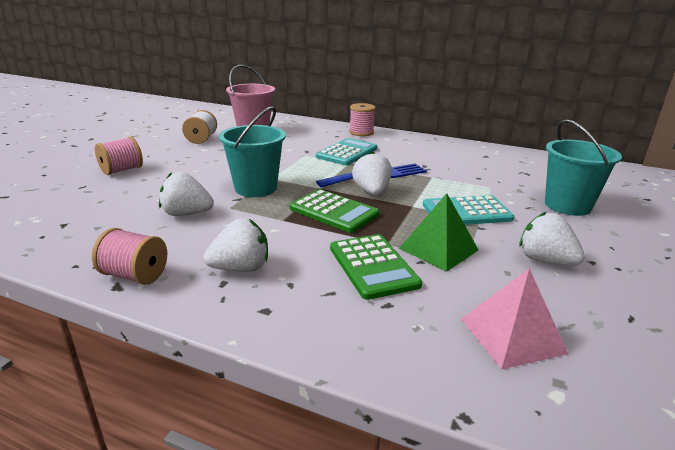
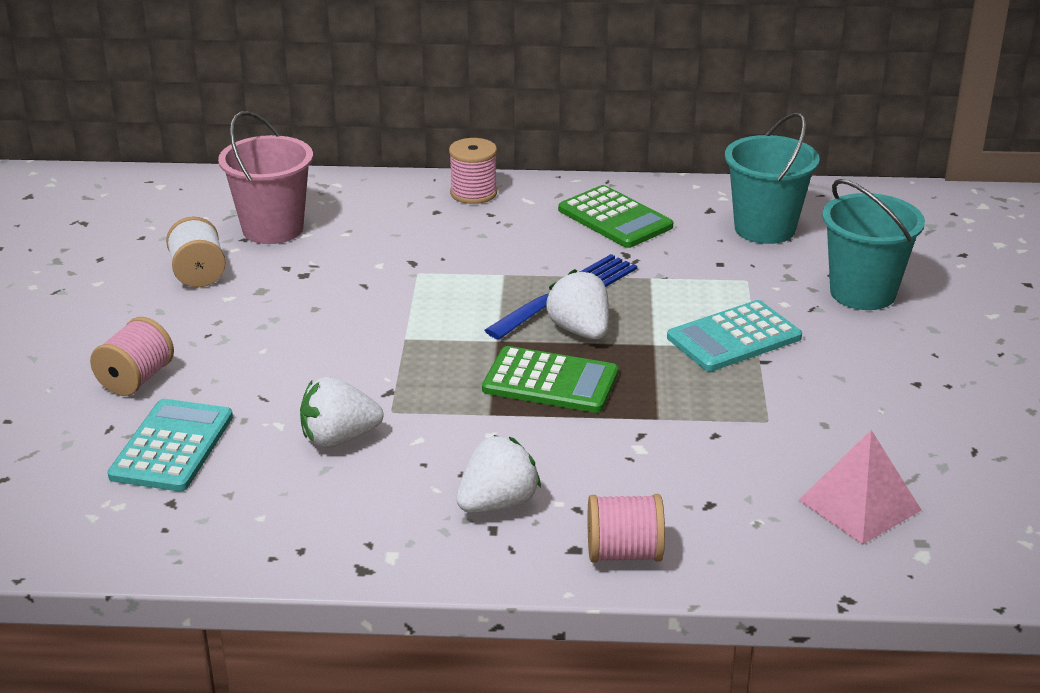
camera: 20 degrees left, 5 degrees up
(135, 275) = (370, 549): pink spool -> pink spool (624, 553)
(256, 188) = (398, 365): turquoise bucket -> turquoise bucket (764, 228)
(347, 153) = (484, 252): turquoise calculator -> turquoise calculator (172, 446)
(373, 266) = (661, 457): green calculator -> green calculator (615, 218)
(438, 249) = (727, 410): green pyramid -> none
(545, 260) = (862, 395): white strawberry -> none

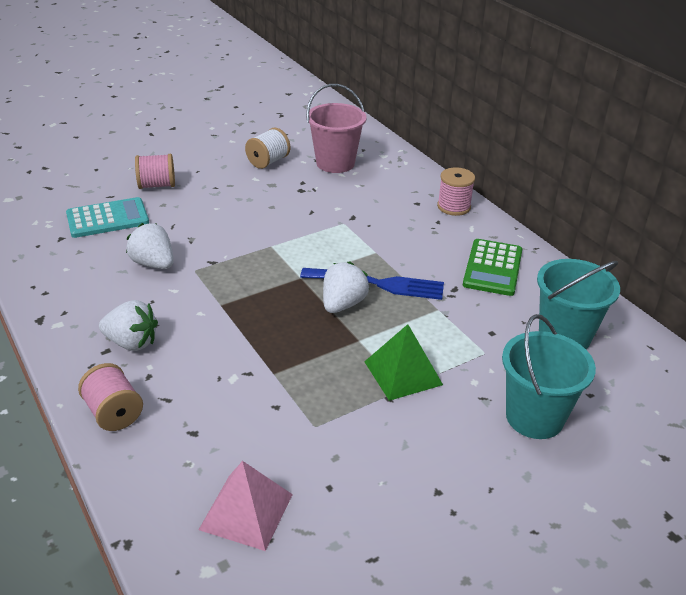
camera: 55 degrees right, 5 degrees up
(550, 382) = (274, 314): green calculator -> none
(734, 337) = (403, 373): turquoise calculator -> green pyramid

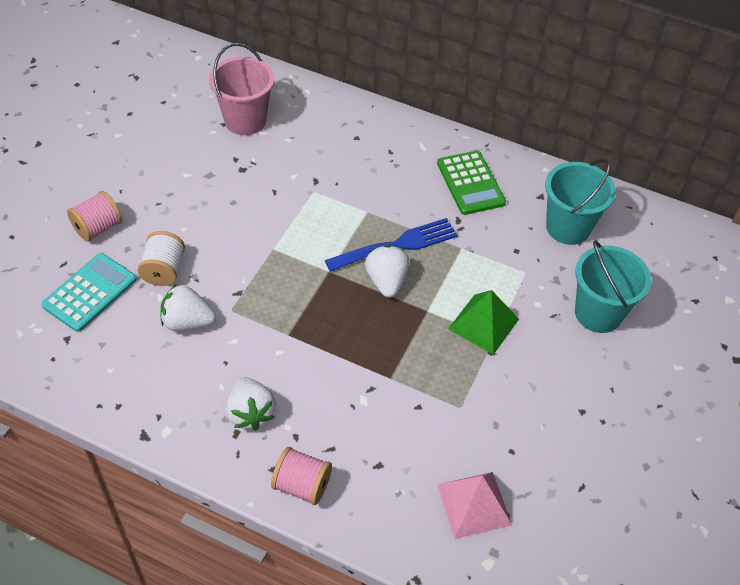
camera: 35 degrees left, 15 degrees up
(132, 342) = (250, 413): white strawberry -> white strawberry turned 90 degrees clockwise
(268, 161) = (180, 147): white spool -> white spool (164, 270)
(454, 207) = (390, 128): pink spool -> none

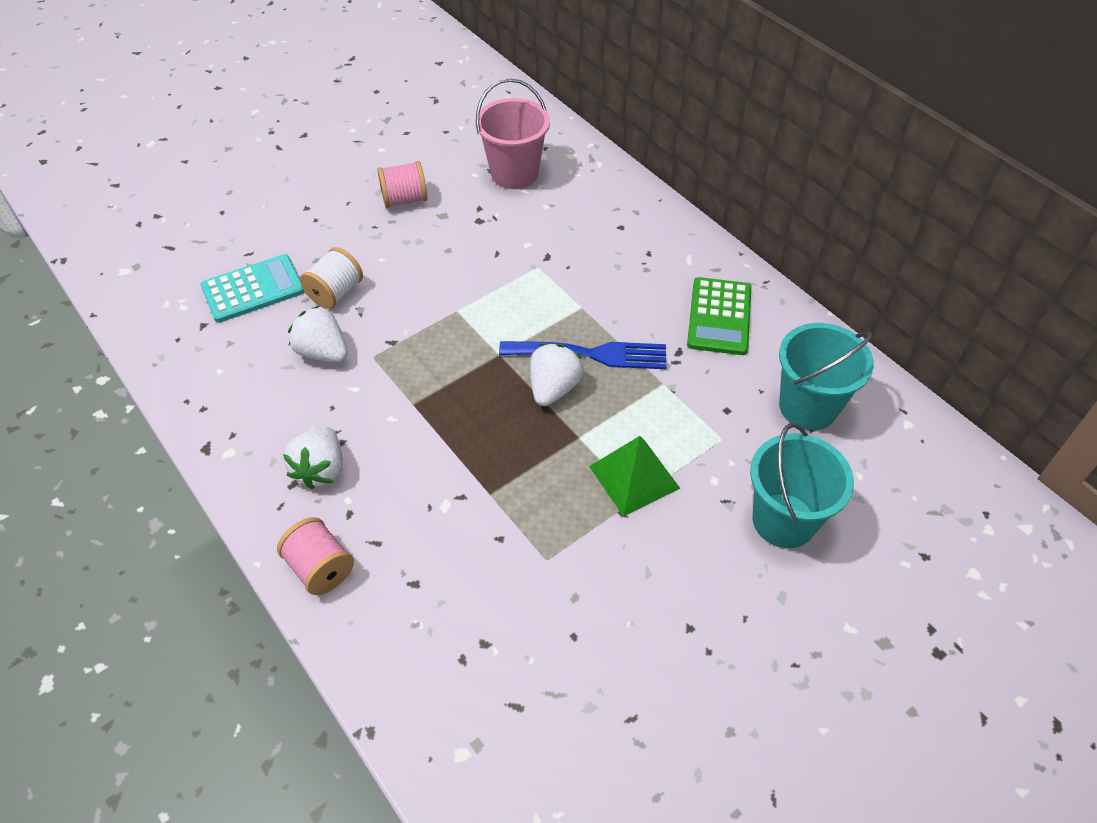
camera: 30 degrees right, 0 degrees up
(98, 228) = (302, 230): pink spool -> pink spool (404, 199)
(474, 504) = (490, 677): pink pyramid -> none

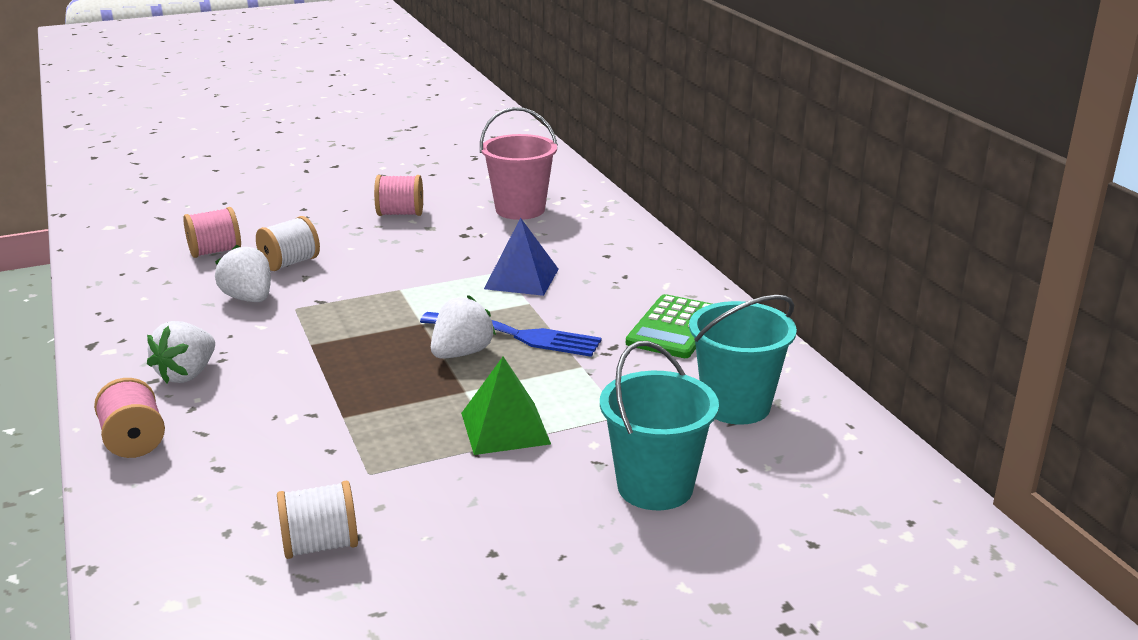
camera: 15 degrees right, 25 degrees down
(253, 289) = (215, 251): turquoise calculator -> pink spool
(549, 655) = (320, 545): none -> white spool
(560, 275) = (521, 279): none -> blue pyramid

